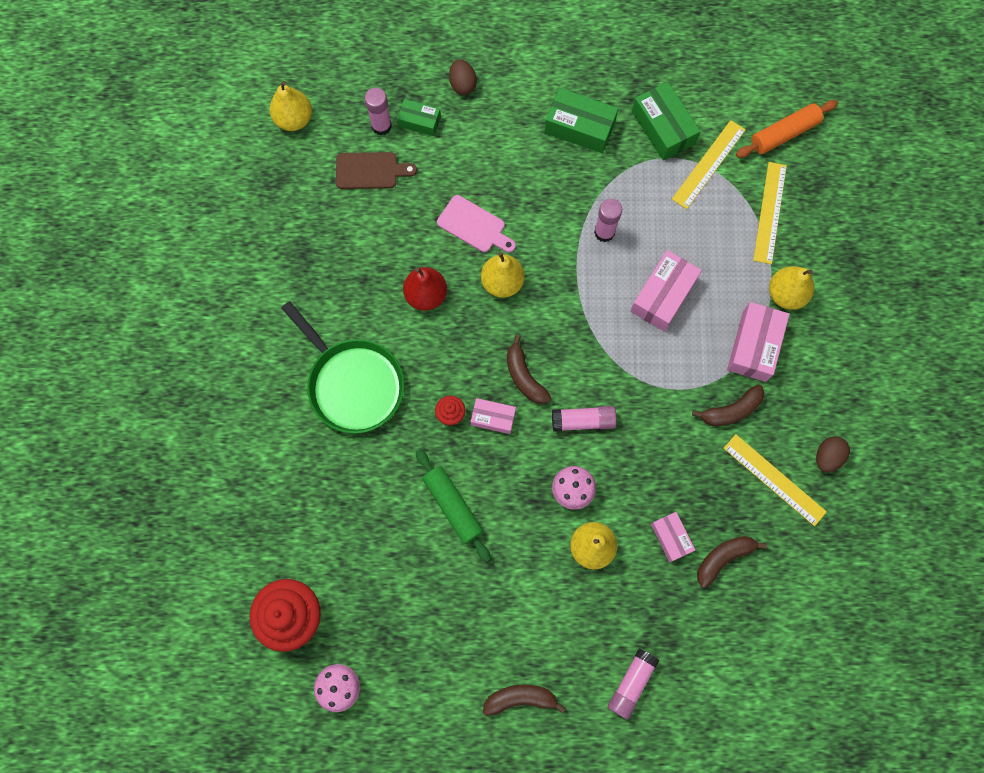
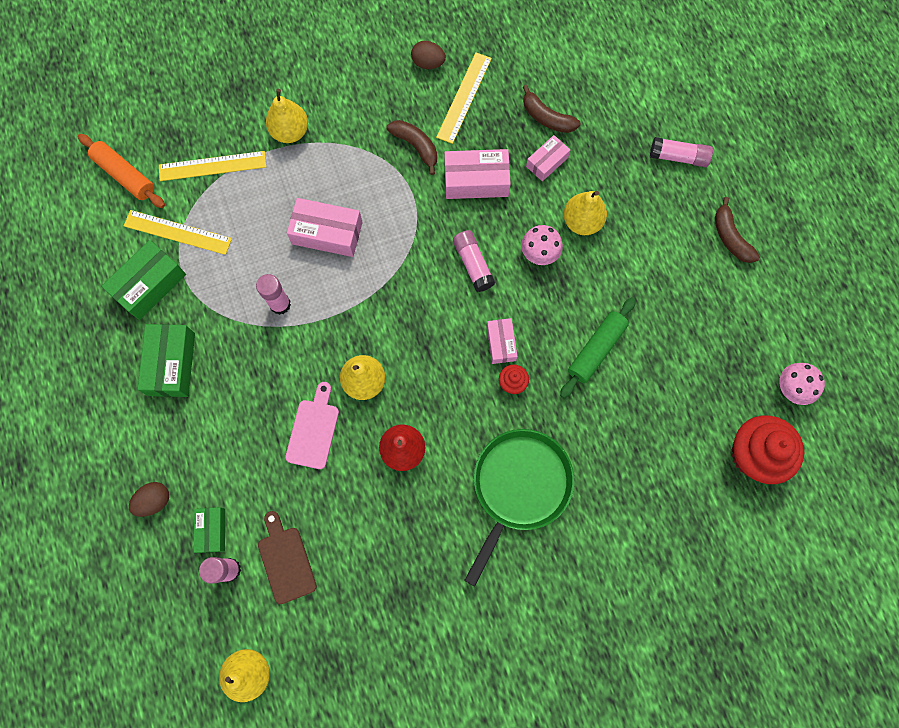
camera: 110 degrees left, 0 degrees up
(524, 376) = (451, 329): brown banana -> none
(754, 346) = (349, 144): pink box -> pink box (476, 180)

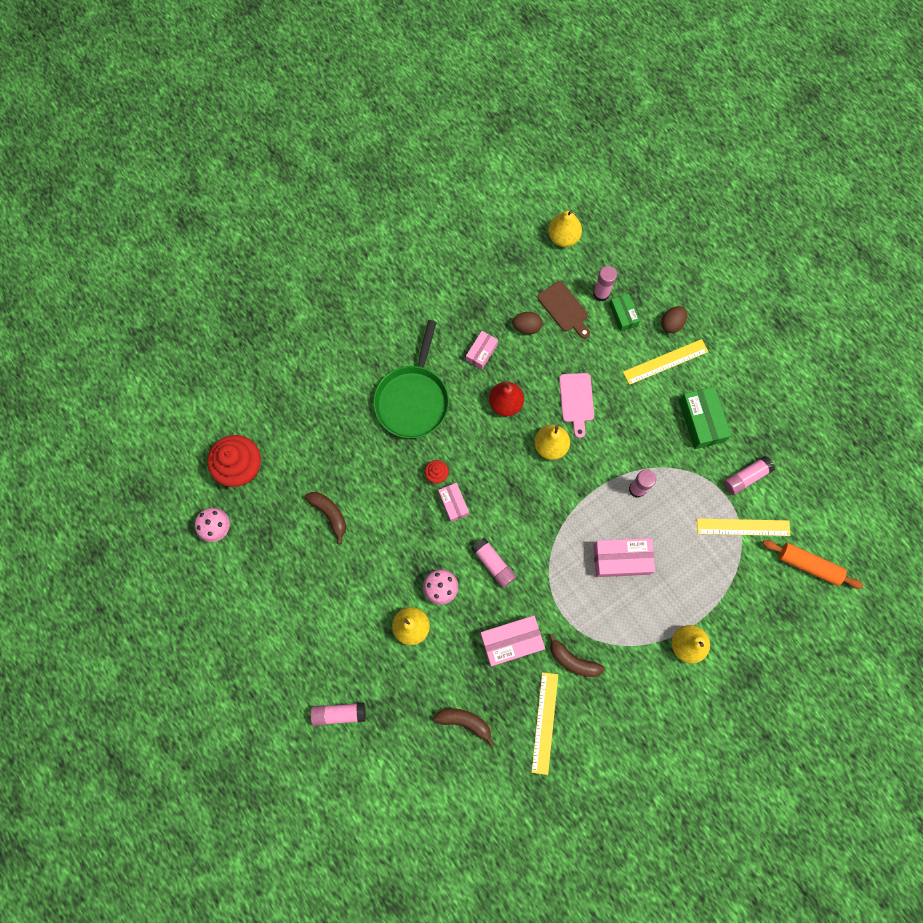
camera: 165 degrees right, 0 degrees up
(149, 285) = (745, 477): green box -> pink glue stick
(212, 166) = (740, 593): yellow ruler -> yellow ruler (665, 361)
(428, 63) = (588, 750): brown egg -> brown egg (526, 327)
(547, 162) = (454, 676): pink box -> pink box (481, 352)
(596, 350) = (377, 518): green rolling pin -> none
(730, 237) = (282, 646): brown banana -> brown banana (330, 514)

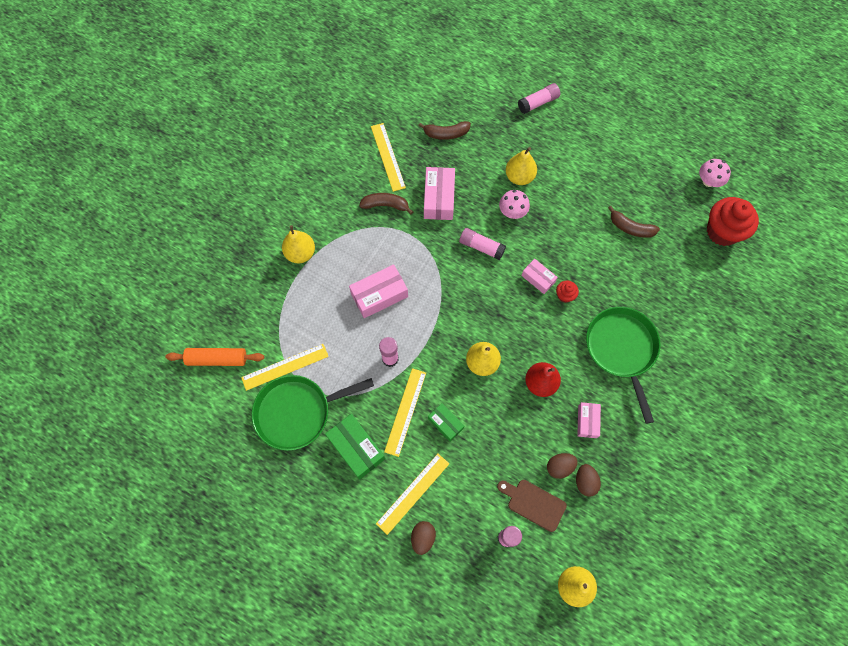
camera: 155 degrees right, 5 degrees down
(511, 306) = (585, 482): none -> brown egg
(511, 641) = (439, 198): pink box -> pink box turned 45 degrees counterclockwise
(576, 400) = (478, 415): pink cutting board -> none
(623, 315) = (474, 524): green box -> green box (445, 423)
(643, 433) = (405, 411): none -> yellow ruler
(745, 477) = (297, 412): pink glue stick -> green pan

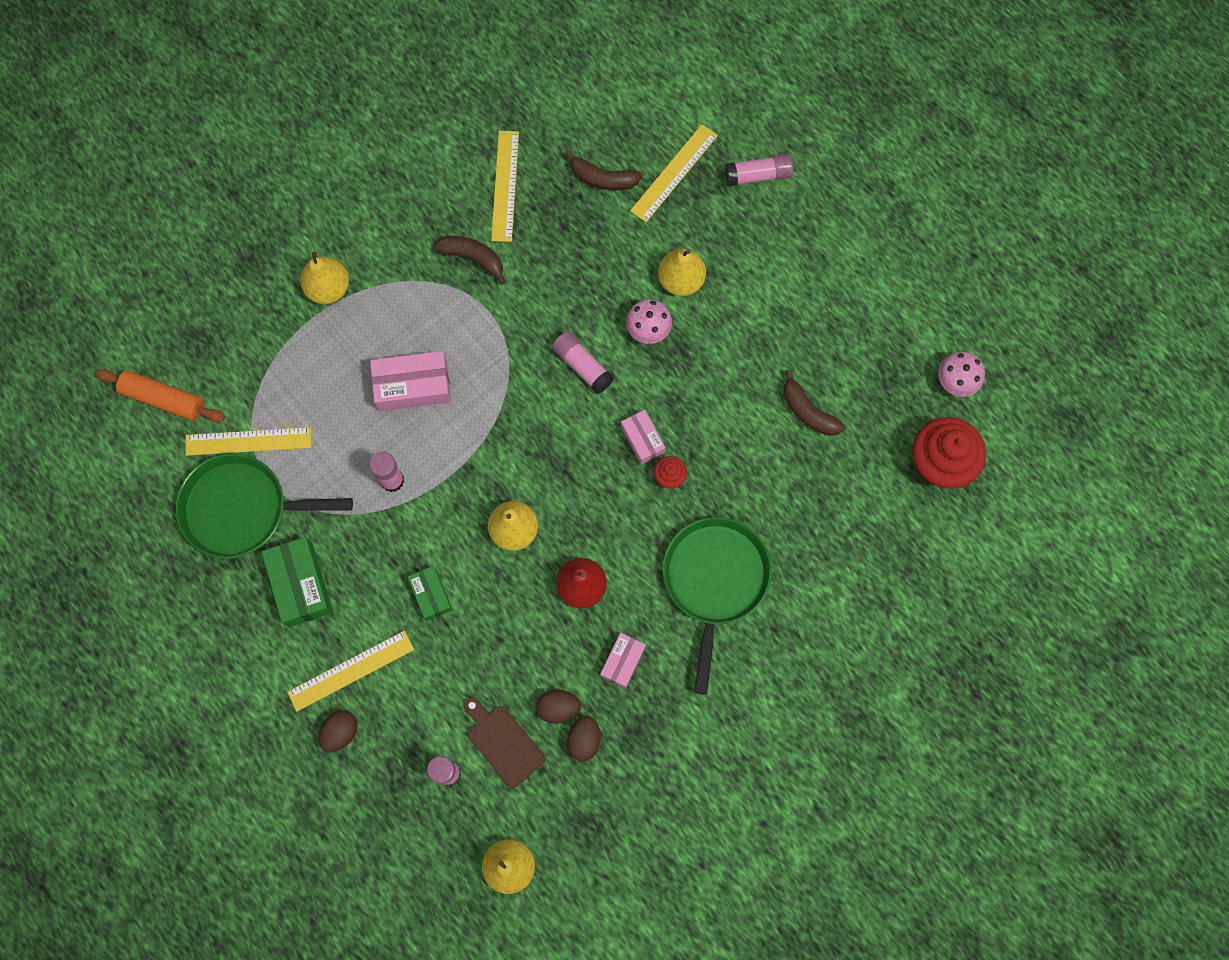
camera: 20 degrees right, 5 degrees up
(405, 411) = (384, 559): yellow ruler -> yellow ruler (674, 173)
(439, 198) = (552, 273): pink box -> none

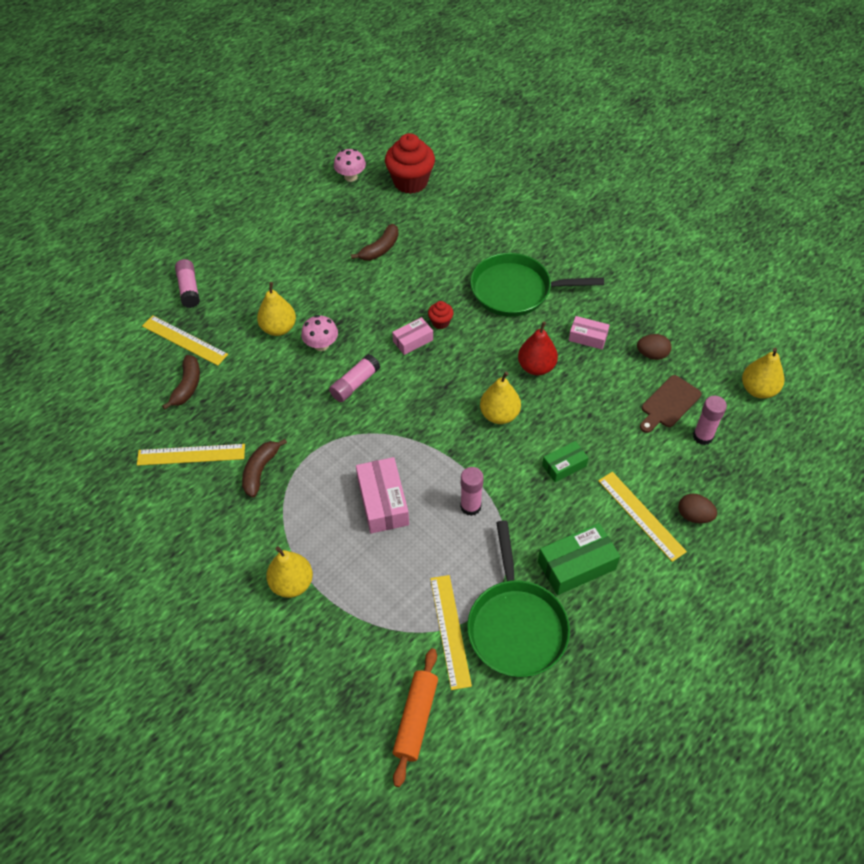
camera: 95 degrees left, 20 degrees down
(558, 708) = (632, 372): brown egg -> none

